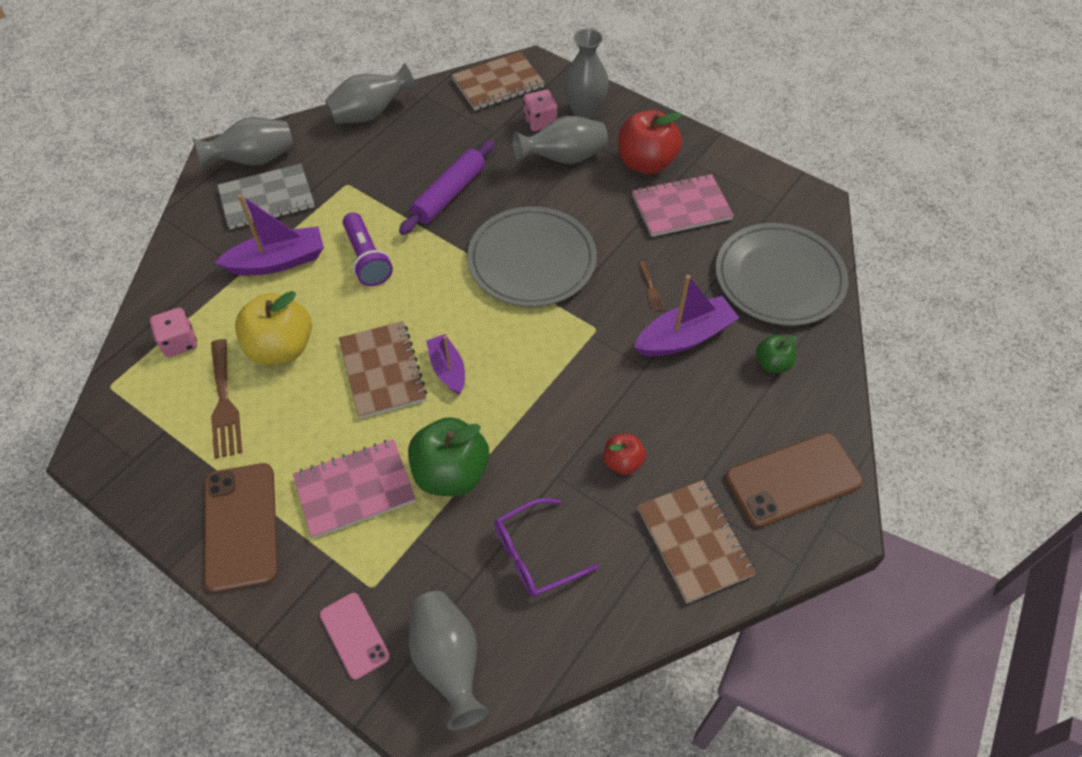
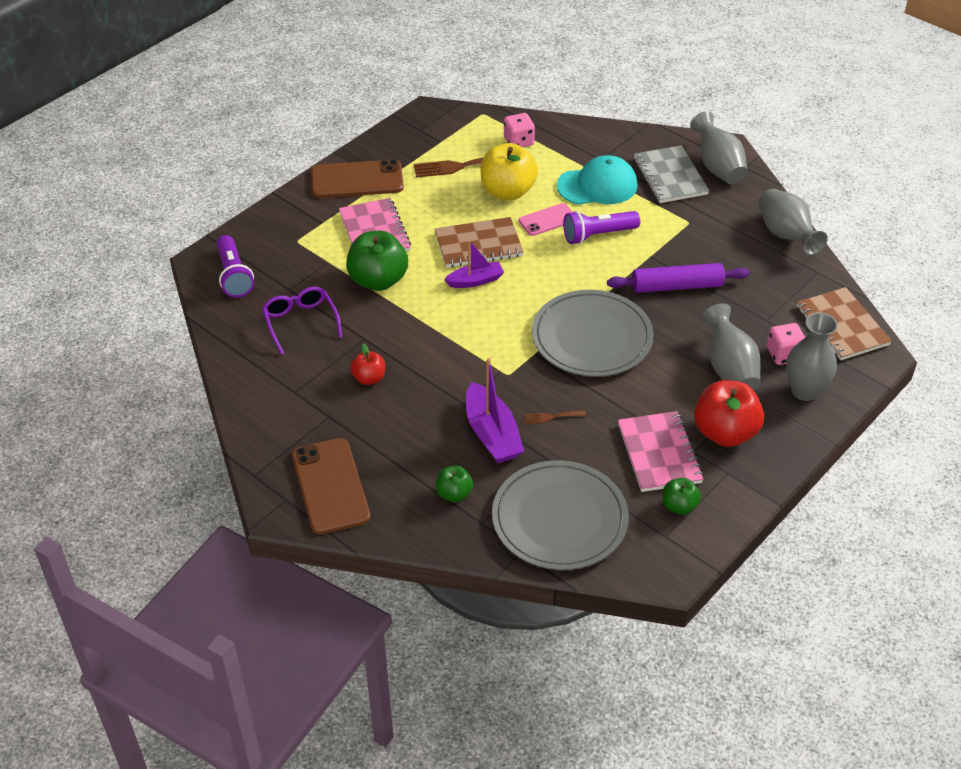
camera: 95 degrees right, 10 degrees down
(277, 261) = (597, 186): purple boat -> turquoise cap
(354, 635) = (265, 233): pink phone -> pink phone (547, 220)
(448, 662) = (234, 276): grey vase -> purple flashlight
(449, 194) = (677, 286): purple rolling pin -> purple rolling pin turned 45 degrees counterclockwise
(694, 541) = (289, 413): brown notebook -> none
(740, 194) = (679, 506): none -> green apple

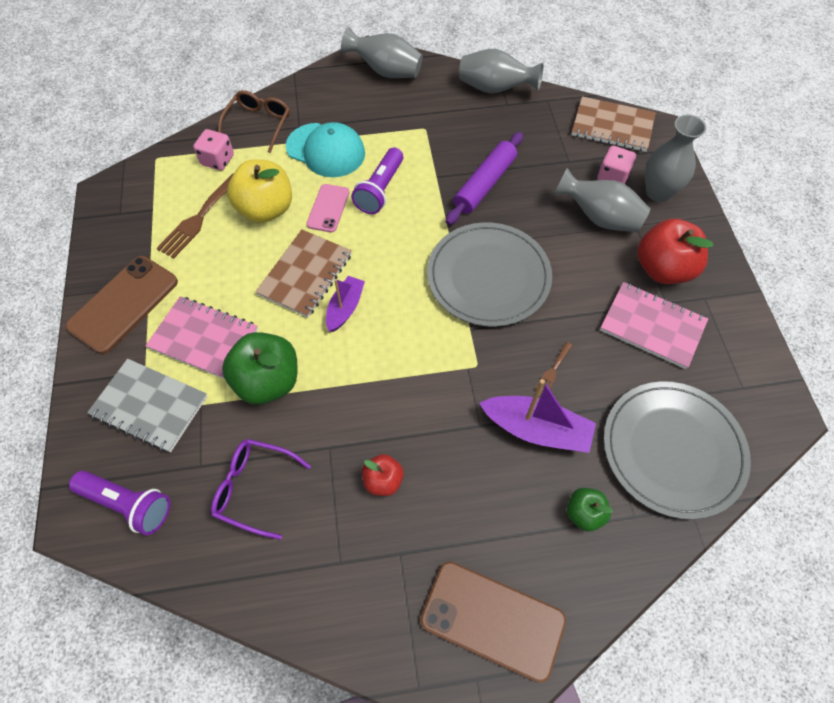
camera: 50 degrees left, 15 degrees up
(576, 138) = (258, 124): none -> brown glasses
(597, 186) = (326, 150): turquoise cap -> turquoise cap turned 90 degrees clockwise
(670, 176) = (365, 103): grey notebook -> grey notebook (149, 406)
(679, 506) = (718, 354): green apple -> none

